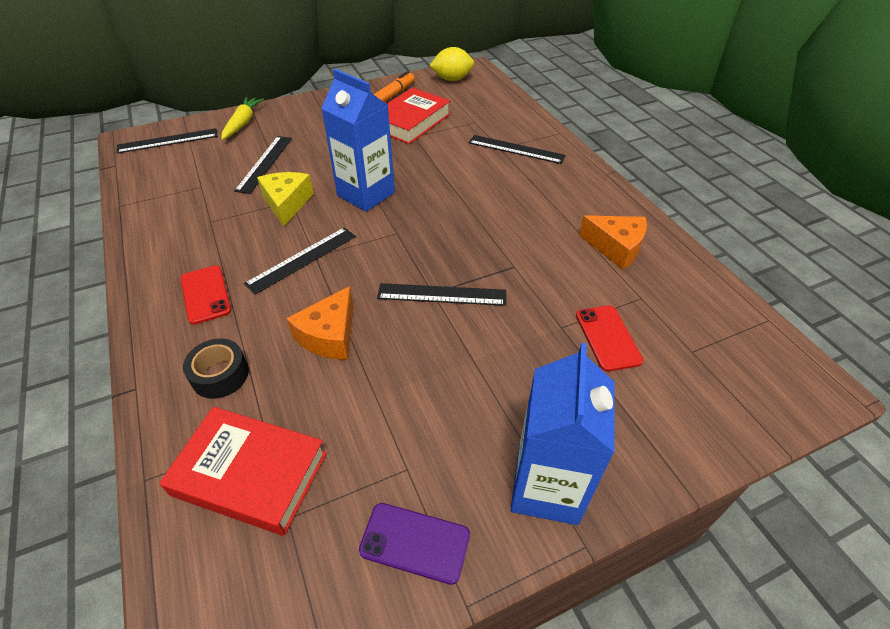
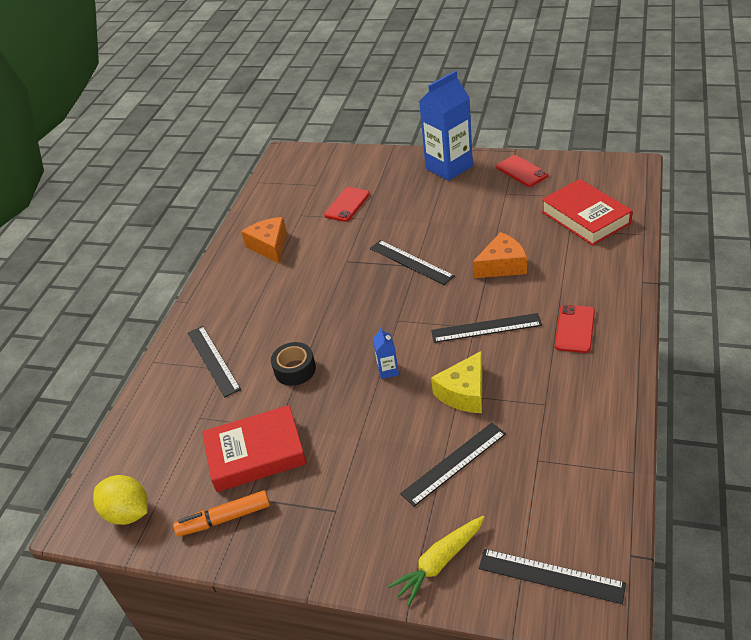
camera: 135 degrees left, 5 degrees down
(220, 375) = (584, 269): black tape -> black tape (295, 370)
(366, 194) = (388, 370): blue carton -> blue carton, size x0.42
(415, 542) = (522, 171): purple phone -> red phone

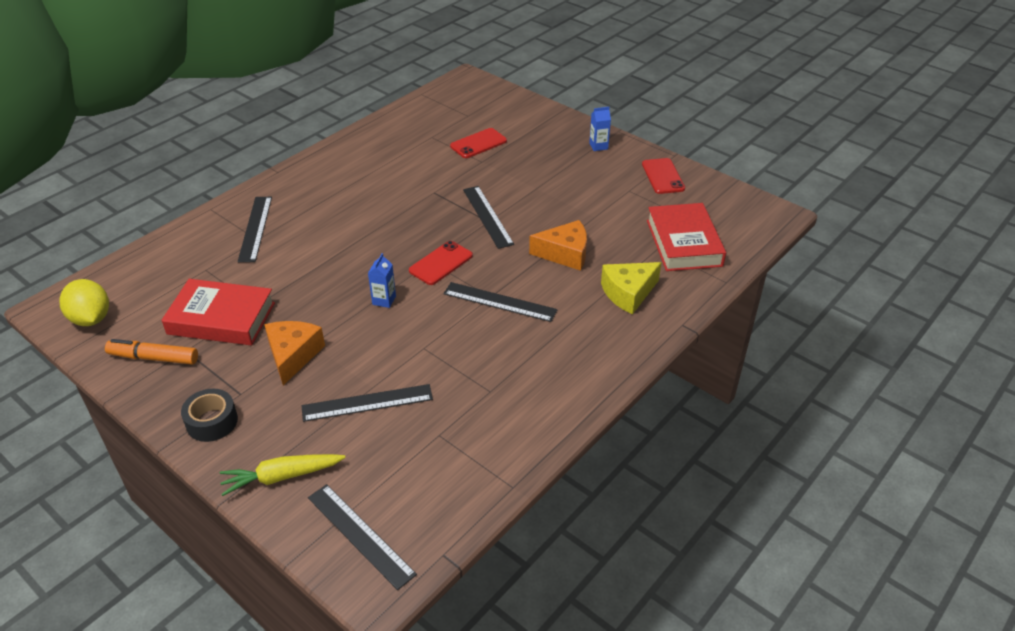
camera: 20 degrees right, 0 degrees up
(270, 246) = (382, 153): orange cheese -> orange cheese (293, 355)
(295, 370) = (311, 265): black tape -> black tape (212, 422)
(449, 167) = (598, 146): blue carton -> blue carton, size x0.42
(464, 393) = (430, 348): yellow cheese -> yellow cheese (628, 293)
(574, 329) = (578, 338): red phone -> red phone (441, 263)

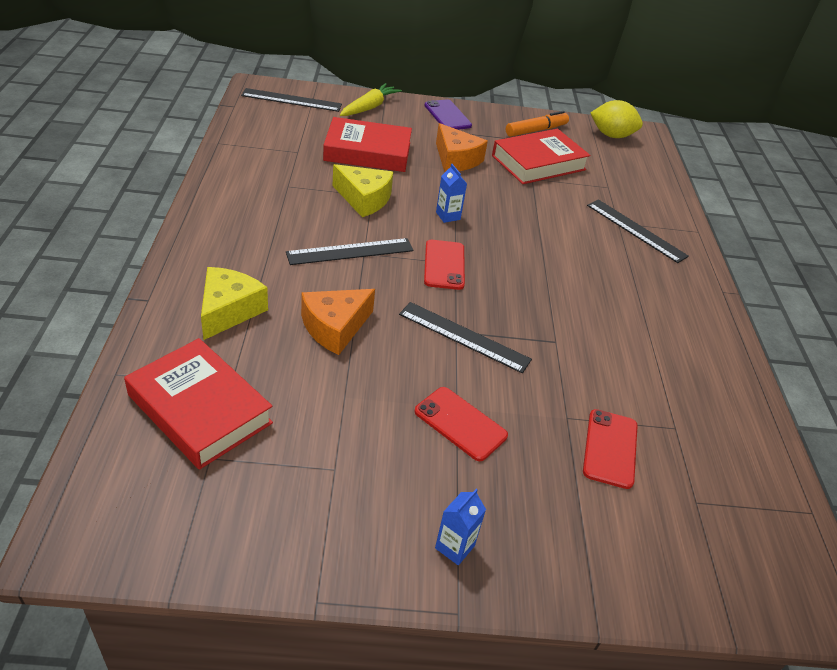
camera: 135 degrees right, 0 degrees up
(212, 422) = (447, 115): black tape -> purple phone
(367, 403) = (367, 152): black ruler -> red book
(435, 346) = (364, 199): none -> yellow cheese
(663, 176) = (304, 530): red phone -> red phone (460, 423)

